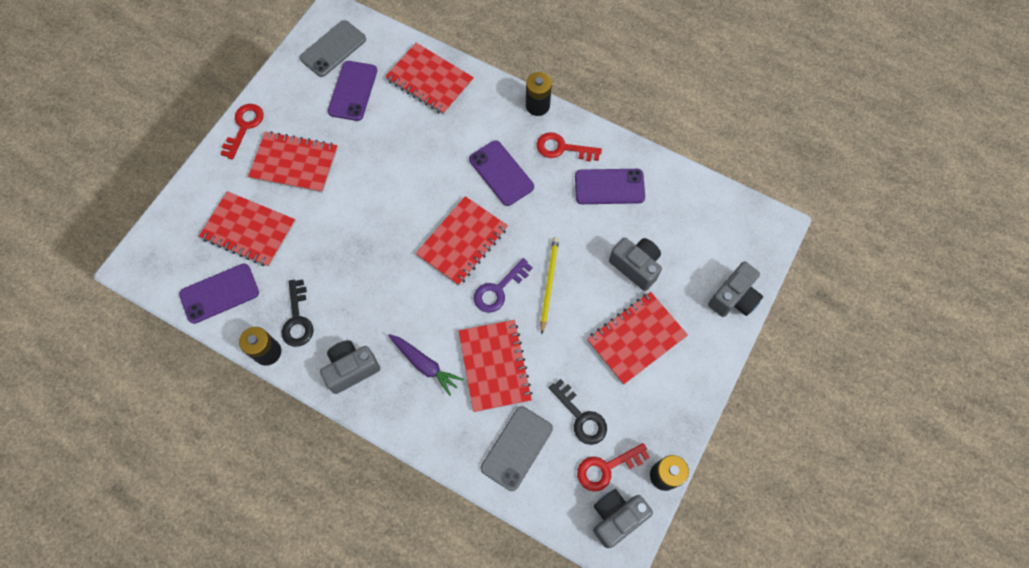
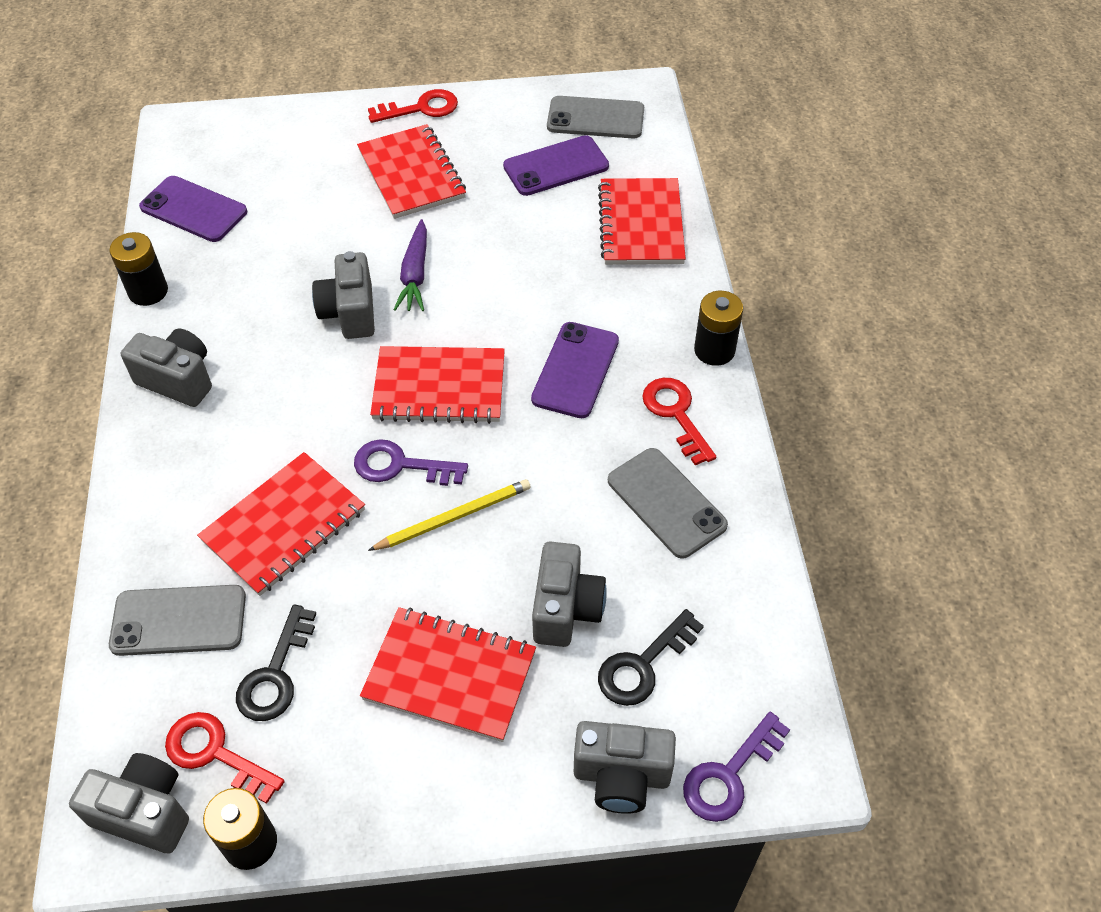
camera: 55 degrees right, 15 degrees down
(249, 230) = (292, 187): red notebook -> none
(297, 319) = (210, 293): black key -> black key (643, 665)
(374, 255) = (350, 312): none -> grey camera
(424, 365) = (234, 449): purple carrot -> purple carrot (415, 274)
(609, 187) = (666, 503): purple phone -> grey phone
(760, 255) = (729, 775): none -> purple key

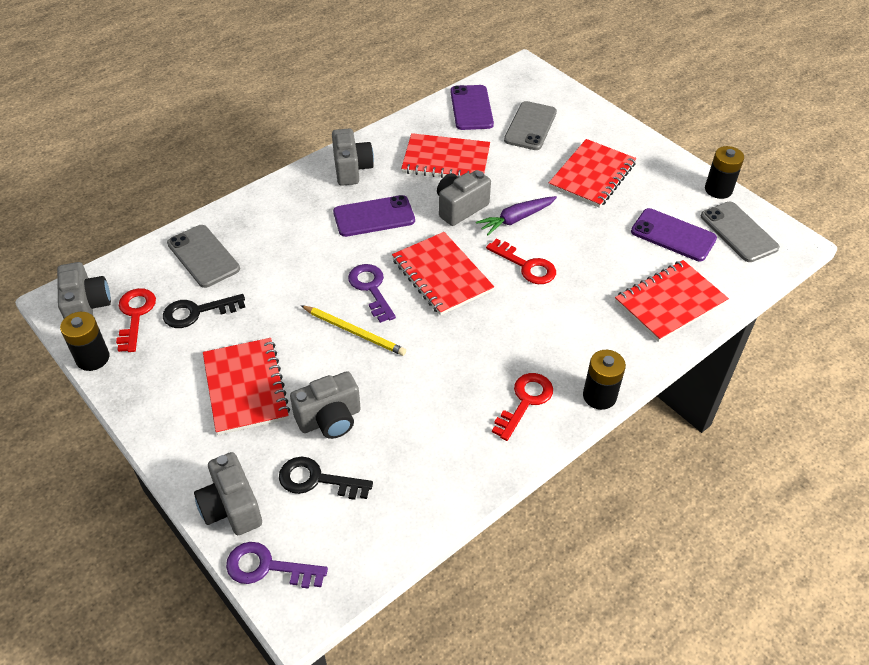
camera: 55 degrees right, 5 degrees down
(148, 291) = (399, 125): black battery -> black battery (718, 190)
(284, 525) = (292, 263): red notebook -> red notebook (446, 160)
(421, 108) = (650, 150): red key -> red key (526, 266)
(575, 370) = (514, 332): purple phone -> purple phone (374, 217)
(666, 503) = (449, 431): grey phone -> grey phone (530, 126)

